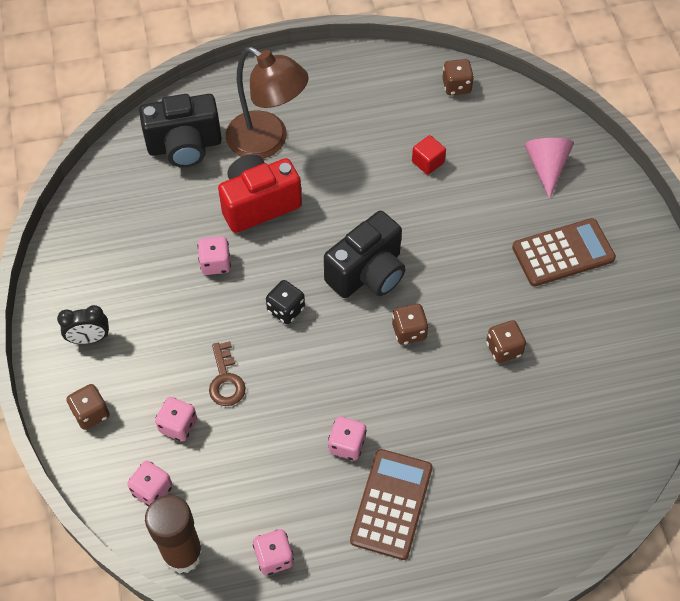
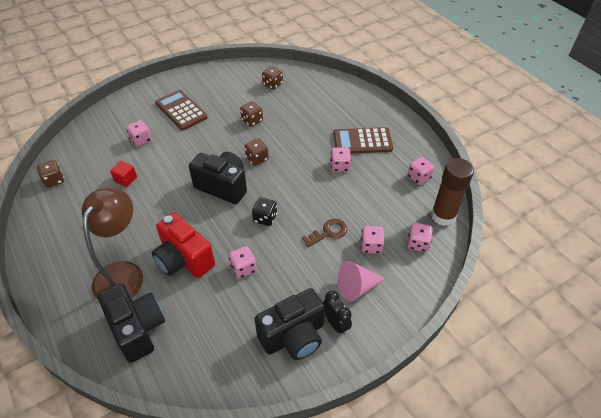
camera: 110 degrees left, 10 degrees down
(91, 413) = (389, 297): brown dice -> brown dice (272, 84)
(97, 289) = (293, 336): none -> black camera
(506, 190) = (141, 140): none -> pink dice
(546, 167) = (119, 127): pink cone -> pink cone (357, 287)

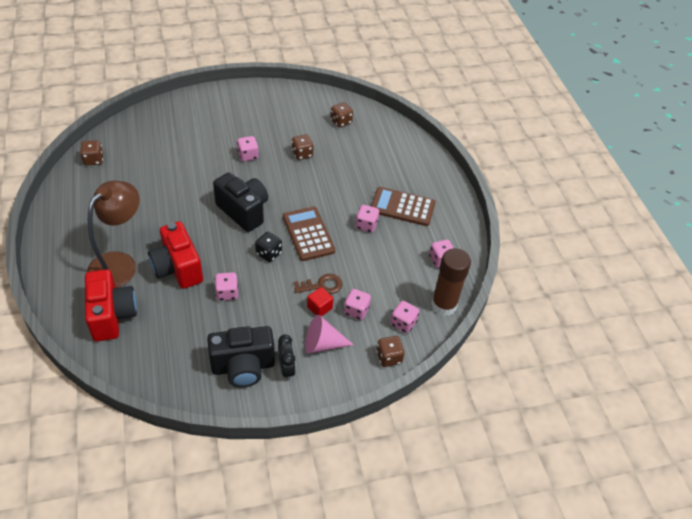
camera: 15 degrees right, 0 degrees up
(126, 179) = (157, 178): red cube -> red cube (319, 308)
(138, 329) = (112, 315): black camera -> red camera
(141, 140) = (187, 143): pink dice -> pink dice (248, 155)
(181, 110) = (238, 124): brown calculator -> brown calculator (308, 234)
(257, 159) = (288, 194): brown dice -> brown dice (389, 357)

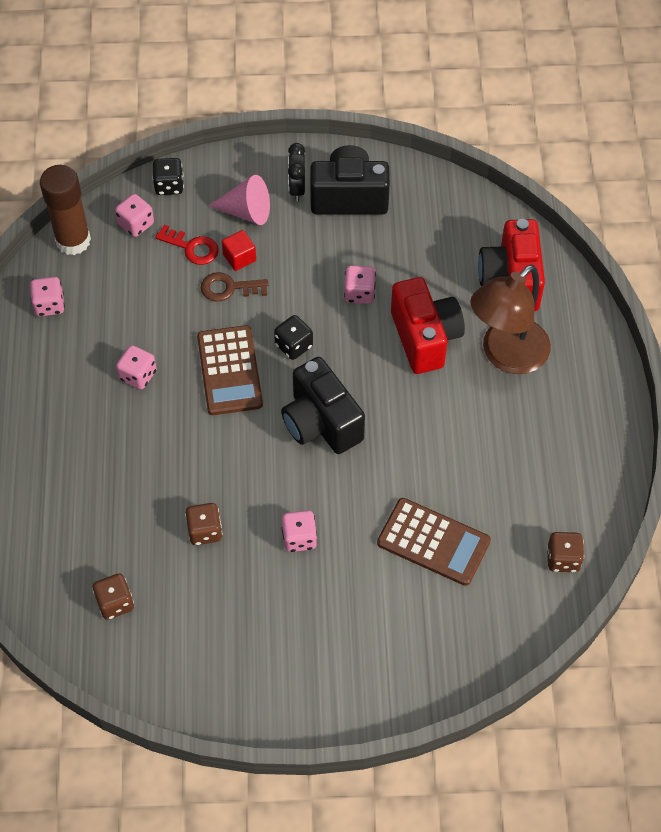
camera: 165 degrees left, 10 degrees up
(356, 311) = (192, 248): pink dice -> red key
(389, 357) = (169, 185): brown dice -> black dice
(402, 207) = (70, 401): brown calculator -> brown calculator (433, 542)

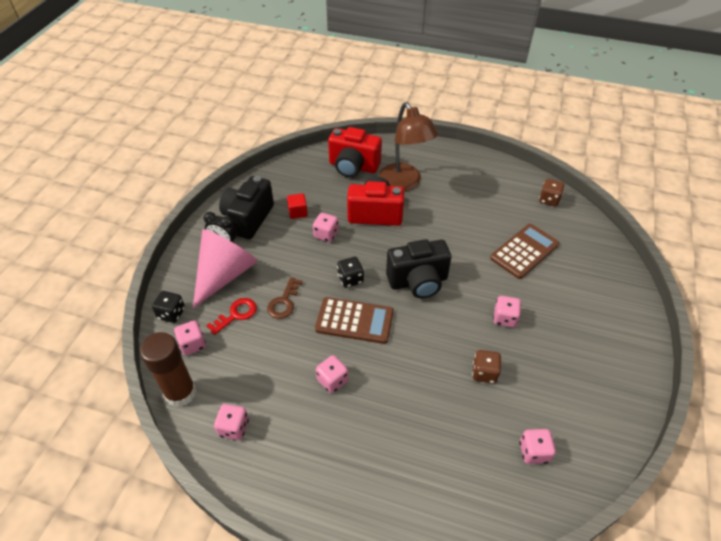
camera: 70 degrees left, 10 degrees down
(115, 603) = (533, 452): brown dice -> pink dice
(239, 258) = (262, 289): red cube -> red cube (298, 212)
(246, 211) = (225, 274): pink cone -> pink cone, size x1.62

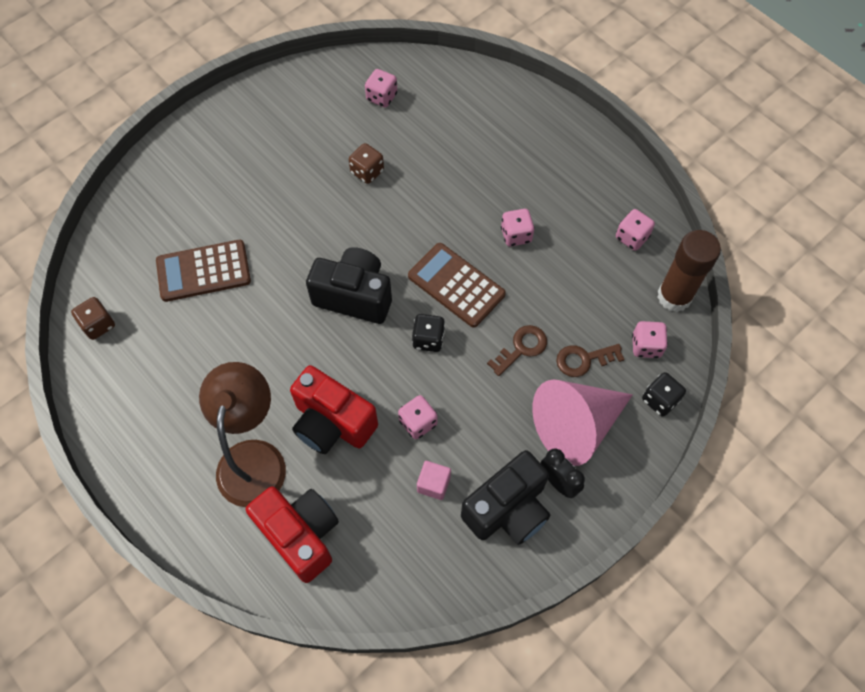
camera: 150 degrees left, 15 degrees up
(236, 314) = (583, 360): red key -> brown key
(298, 212) = (433, 484): red cube -> pink cube
(504, 318) = (300, 210): pink dice -> none

